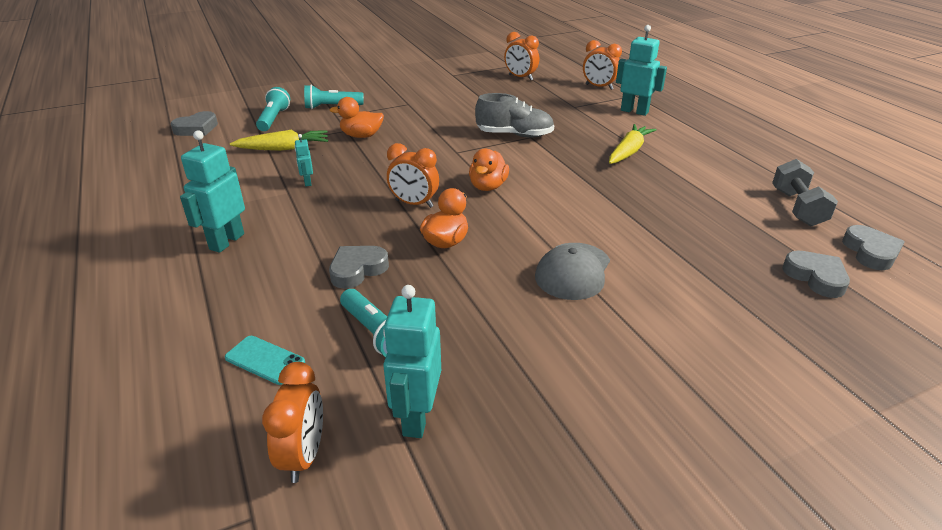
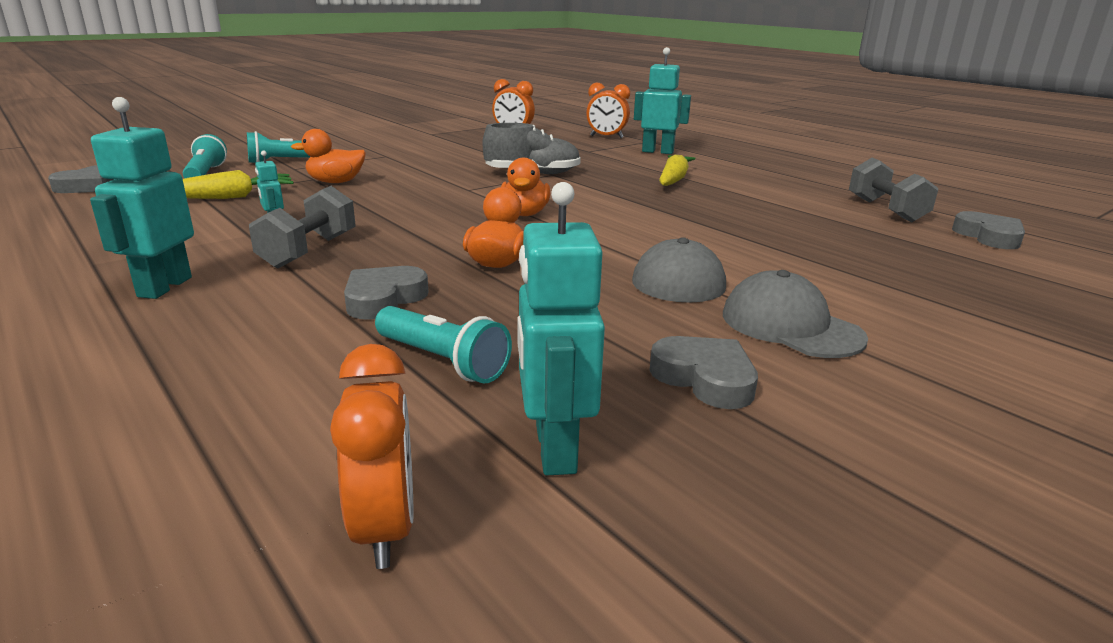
camera: 15 degrees left, 10 degrees down
(265, 360) = (270, 411): turquoise phone -> none
(323, 215) = (309, 251): none -> grey dumbbell
(414, 204) = (435, 234): orange clock -> none
(630, 333) = (790, 326): none -> grey cap
(816, 277) = (954, 260): grey heart -> grey heart (705, 378)

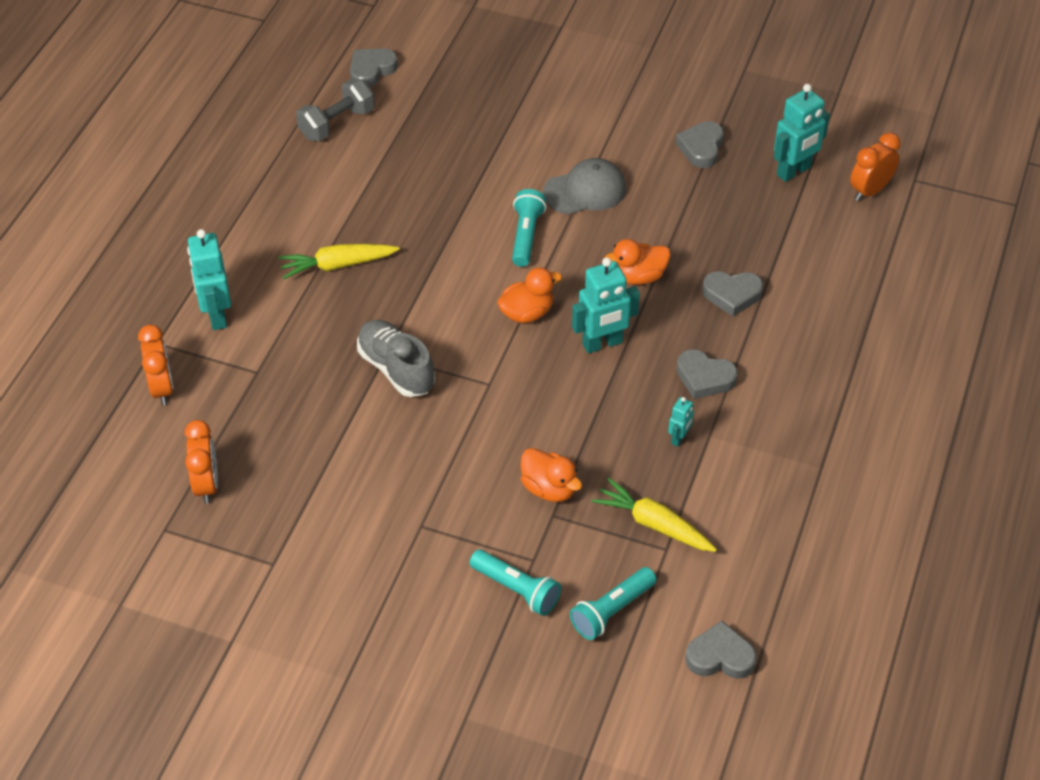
camera: 120 degrees left, 25 degrees up
(164, 287) = (810, 399): turquoise robot -> turquoise robot (602, 344)
(309, 251) = (704, 378): grey dumbbell -> grey heart
(442, 361) = (768, 234): turquoise flashlight -> turquoise flashlight (526, 236)
(790, 326) = (616, 133): grey cap -> none

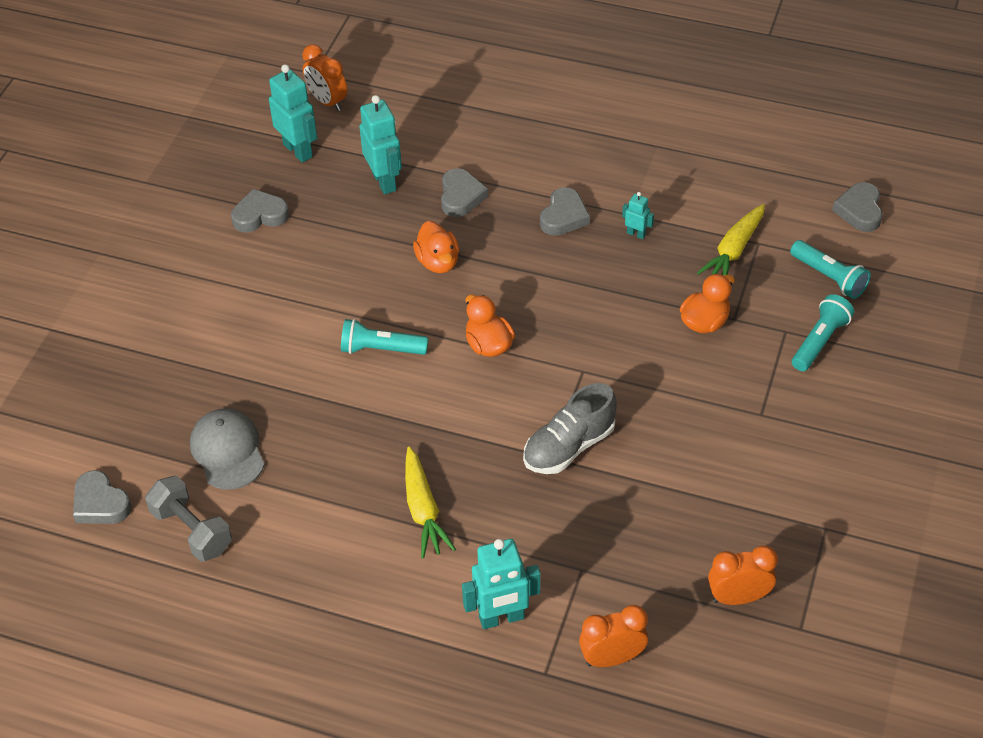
camera: 90 degrees left, 0 degrees up
(585, 190) = (317, 304): grey cap -> grey cap (228, 451)
(602, 344) = (526, 287): turquoise robot -> turquoise robot (384, 181)
(701, 148) = (260, 215): grey heart -> grey heart turned 150 degrees clockwise

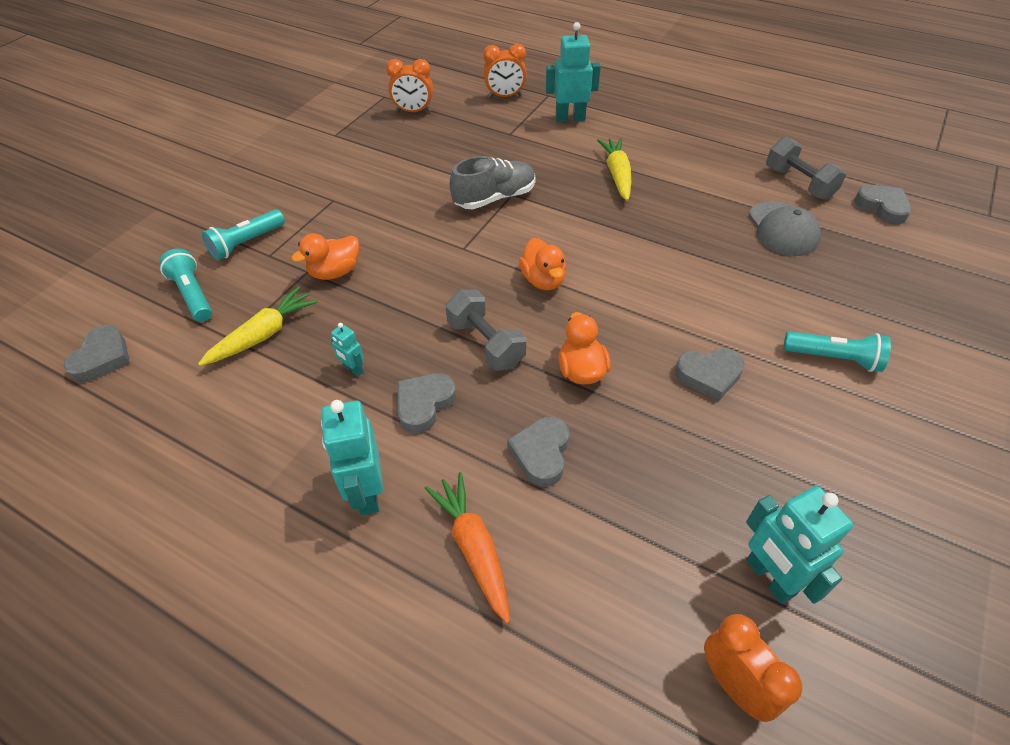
camera: 170 degrees left, 0 degrees up
(260, 215) = (805, 469): grey heart -> grey heart (709, 375)
(381, 349) = (647, 290): turquoise flashlight -> turquoise flashlight (833, 358)
(384, 181) = (639, 496): turquoise robot -> turquoise robot (366, 493)
(495, 137) = (474, 548): none -> orange carrot
(528, 273) = (485, 344): none -> grey dumbbell

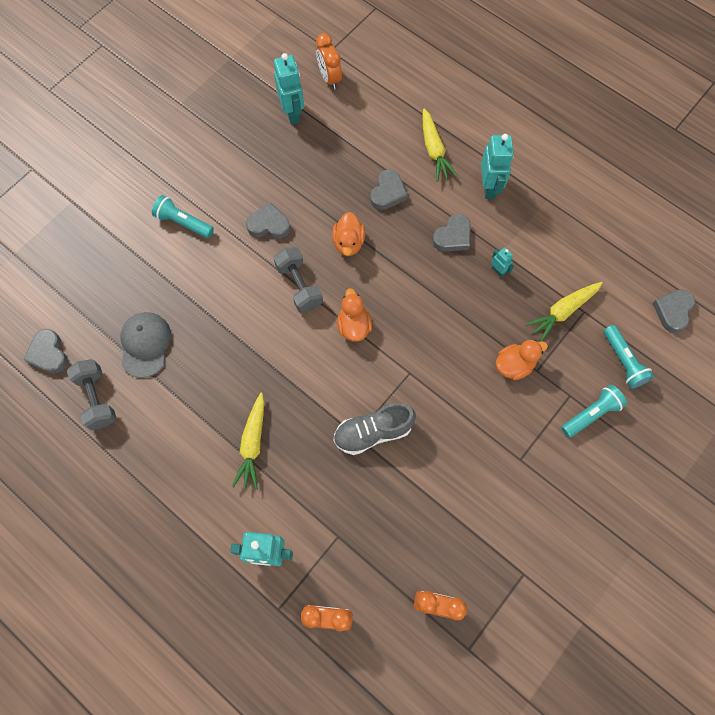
camera: 170 degrees left, 20 degrees up
(474, 548) = (434, 150): orange carrot -> yellow carrot
(485, 344) = (407, 275): grey dumbbell -> grey dumbbell (299, 286)

